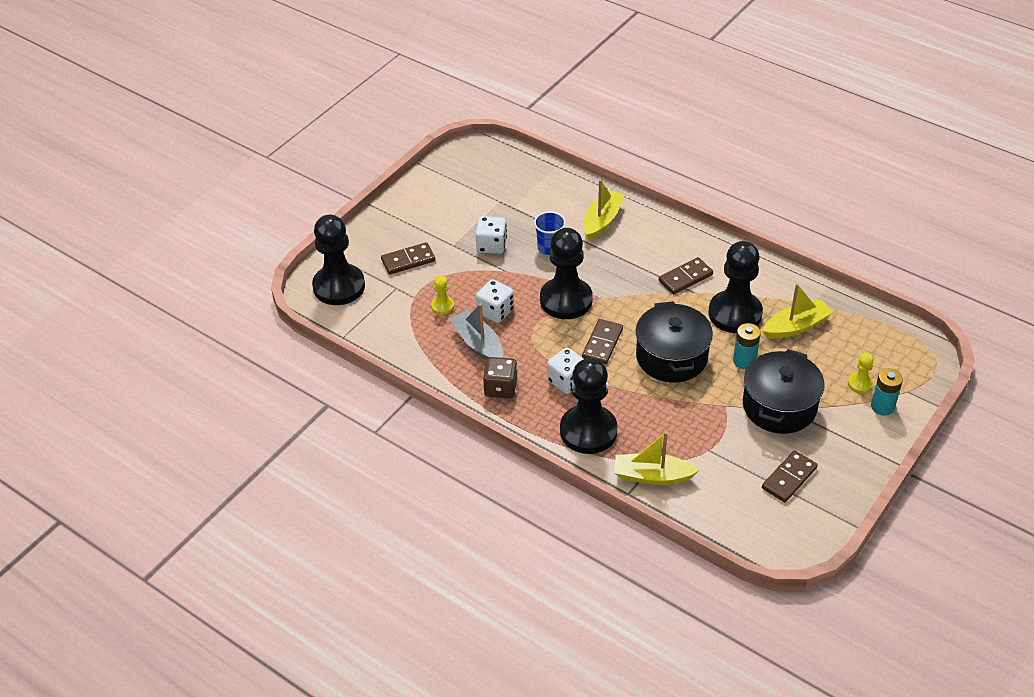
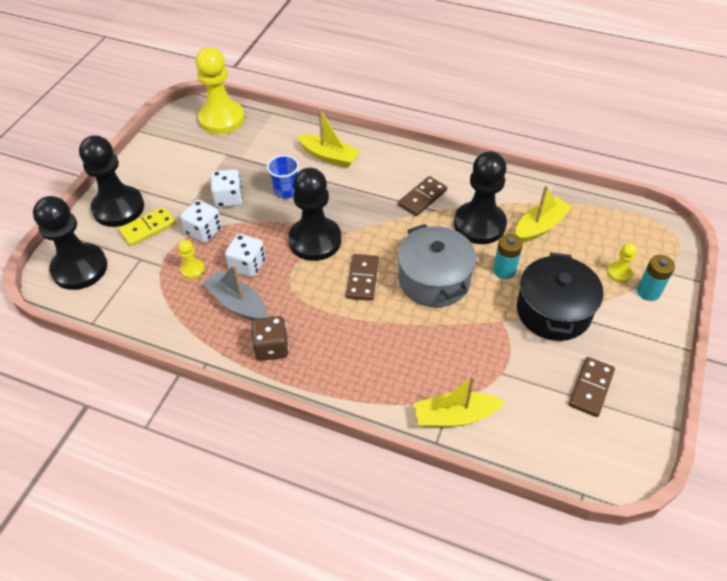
camera: 15 degrees left, 5 degrees up
(408, 260) = (148, 228): brown domino -> yellow domino
(502, 164) = (222, 119): none -> yellow pawn
(567, 381) = (338, 326): white dice -> white dice (204, 231)
(588, 431) = (374, 378): black pawn -> black pawn (118, 208)
(602, 221) = (329, 157): yellow boat -> yellow boat turned 105 degrees clockwise
(671, 357) = (434, 280): black pot -> grey pot

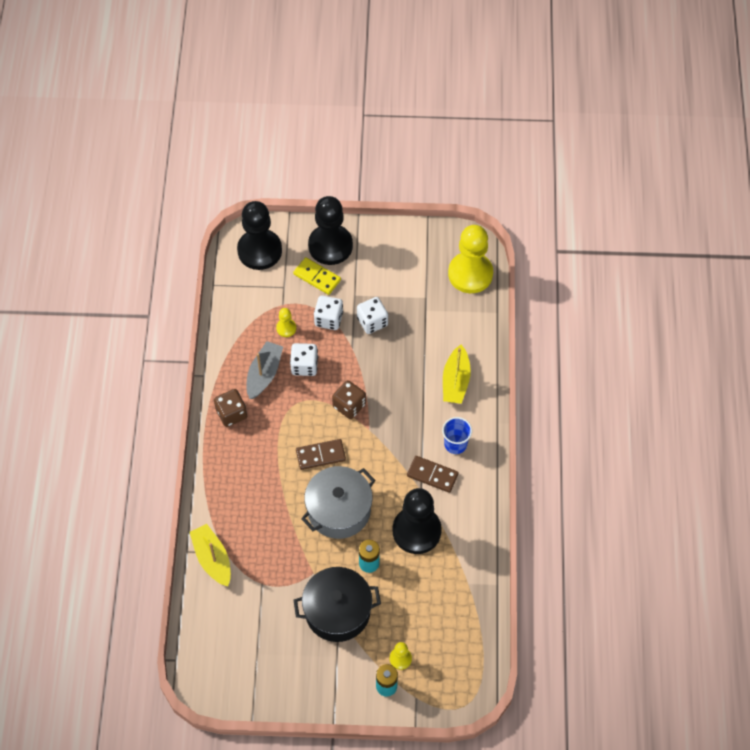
camera: 70 degrees right, 10 degrees up
(286, 191) = (398, 362): blue cup -> blue cup (455, 444)
(315, 240) = (349, 405): black pawn -> brown dice
(539, 227) = (432, 582): yellow boat -> none
(591, 388) = (269, 652): brown domino -> none

